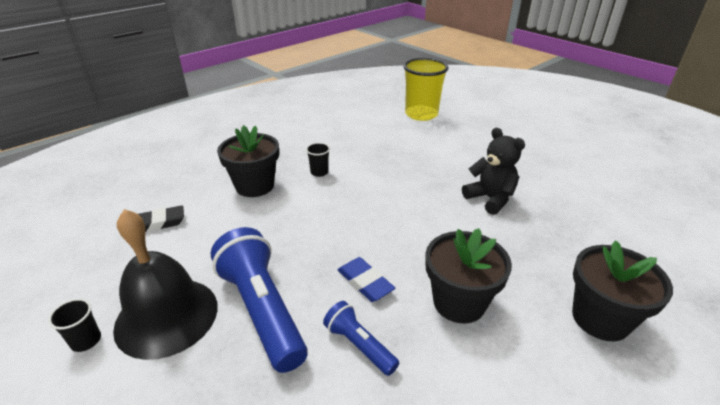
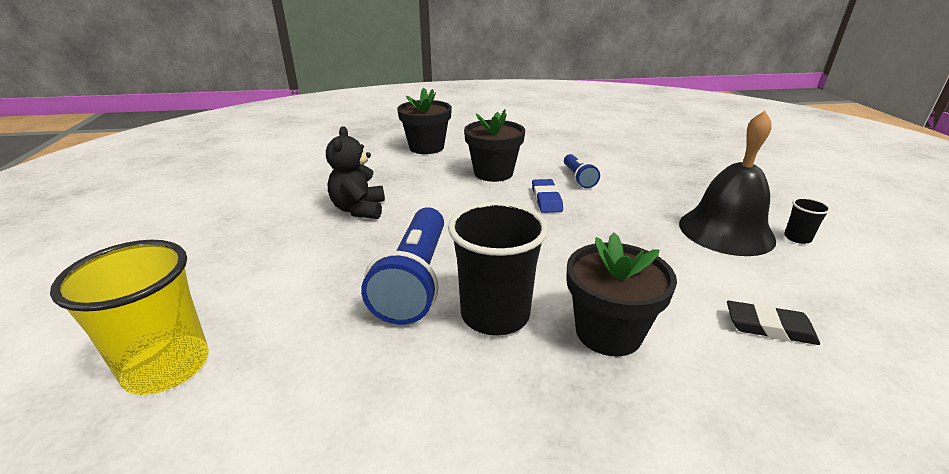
camera: 145 degrees left, 5 degrees down
(262, 309) = (639, 210): blue flashlight -> blue flashlight (415, 279)
(319, 172) = (495, 315): black cup -> black cup, size x2.23

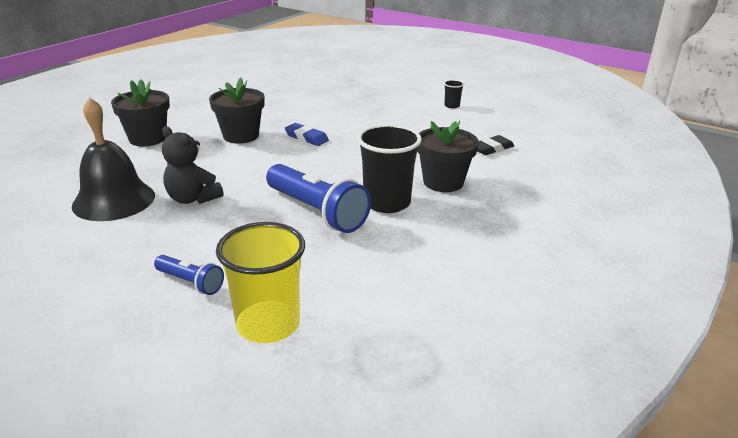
camera: 50 degrees left, 0 degrees up
(578, 178) = (302, 117): blue flashlight -> blue flashlight (190, 283)
(726, 231) = (420, 115): black bell -> black bell (114, 200)

